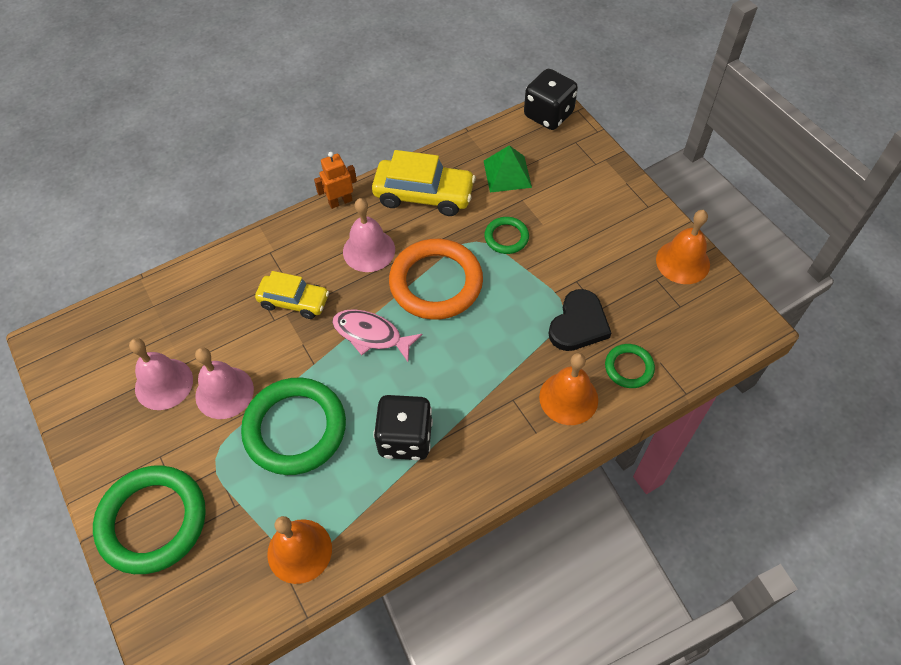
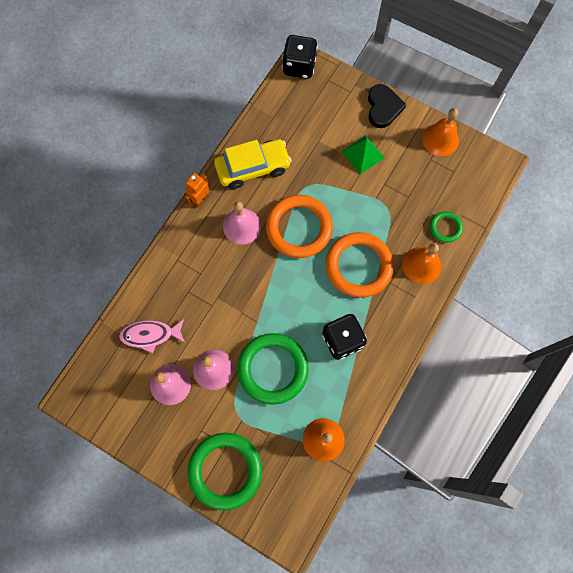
camera: 30 degrees left, 15 degrees up
(294, 301) = (216, 286): yellow car -> none
(371, 335) = (280, 284): pink fish -> pink fish (150, 335)
(483, 360) = (358, 266): none -> orange ring
(506, 237) = (324, 174): green ring -> none
(507, 173) = (298, 125): green pyramid -> green pyramid (362, 154)
(578, 324) = (401, 213): black heart -> black heart (383, 107)

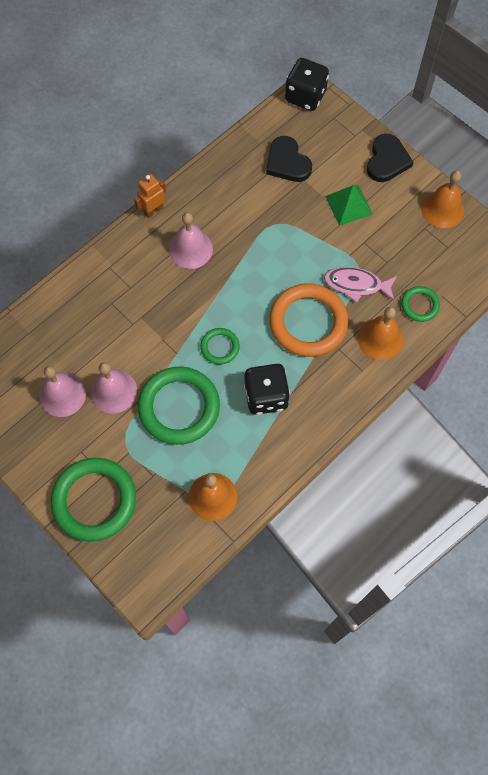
camera: 15 degrees right, 5 degrees down
(150, 335) = (56, 338): pink fish -> pink fish (356, 285)
(253, 168) = (221, 191): yellow car -> none
(291, 307) = (220, 347): none -> green ring
(299, 228) = (253, 266): orange ring -> none
(301, 129) = (287, 162): none -> black heart

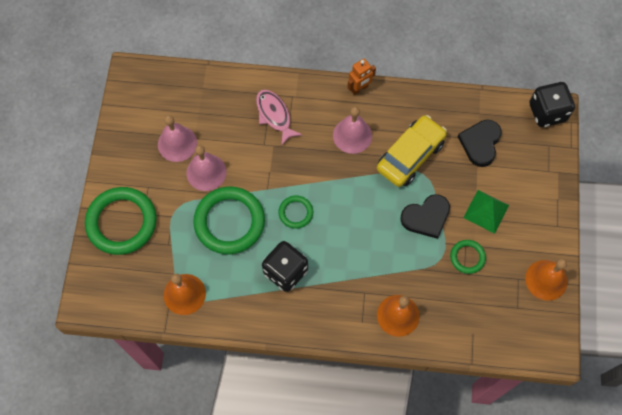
camera: 50 degrees right, 0 degrees up
(153, 210) = (359, 88): orange robot -> orange robot turned 135 degrees clockwise
(250, 220) = (410, 156): none -> yellow car
(308, 322) = (366, 256): orange ring -> none
(356, 285) = (426, 266): pink fish -> pink fish (274, 115)
(387, 160) = (549, 209): black heart -> black heart (426, 217)
(419, 305) = (450, 323): green ring -> green ring (467, 257)

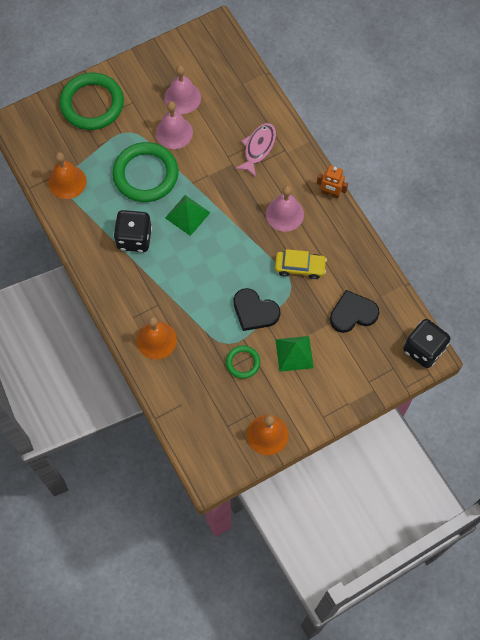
camera: 55 degrees right, 0 degrees up
(295, 213) = (187, 215): green ring -> green pyramid
(410, 156) = (300, 267): yellow car -> yellow car, size x0.66

